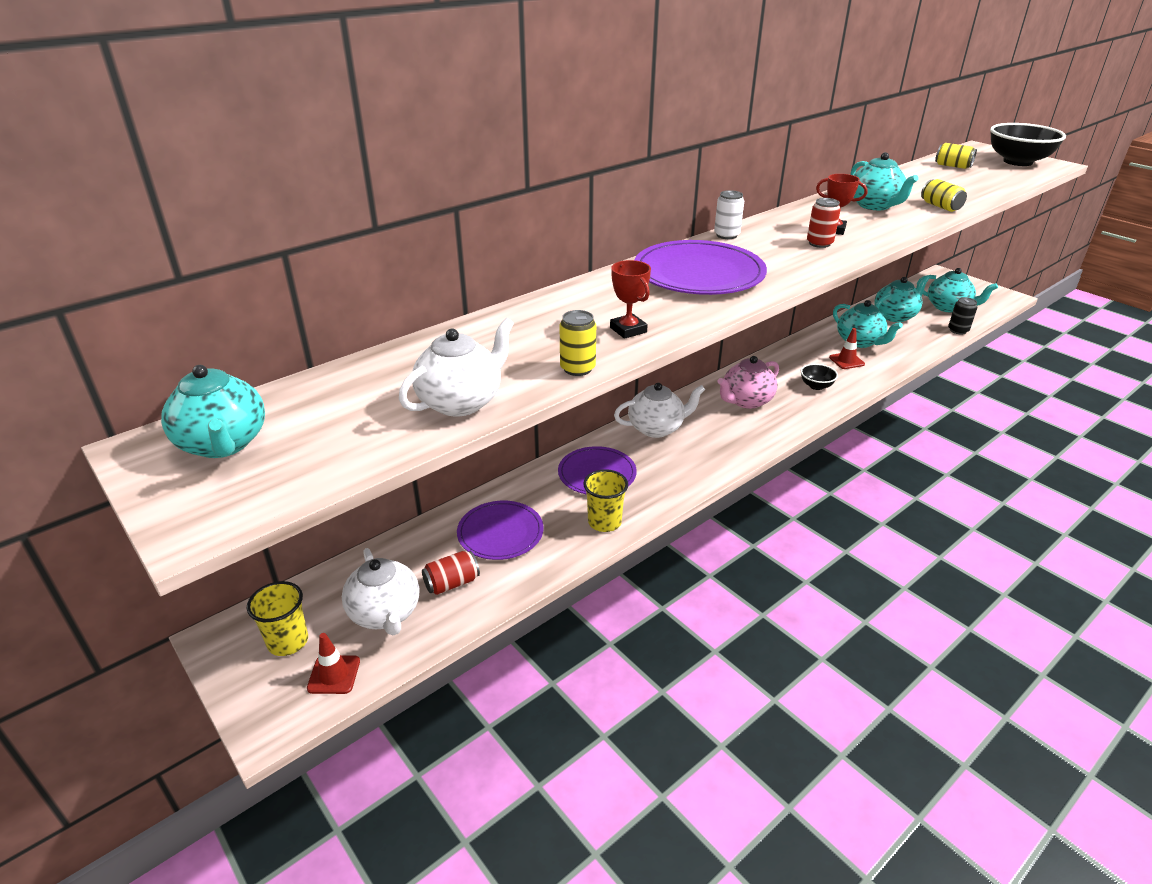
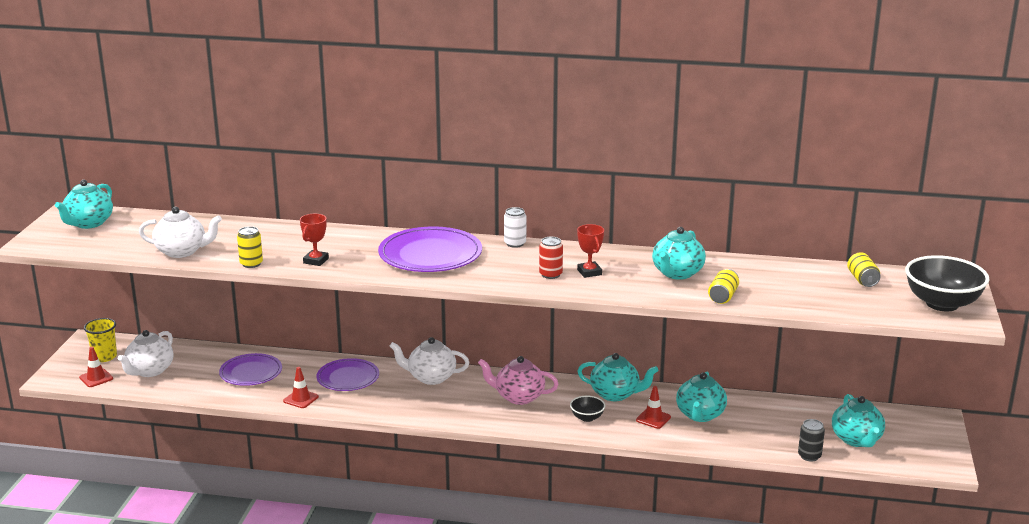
camera: 50 degrees right, 10 degrees down
(452, 583) = (192, 377): red can -> none
(604, 522) = (301, 399): yellow cup -> red traffic cone
(656, 428) = (431, 377): white teapot -> white teapot turned 150 degrees clockwise
(895, 316) = (785, 418): turquoise teapot -> turquoise teapot (615, 394)

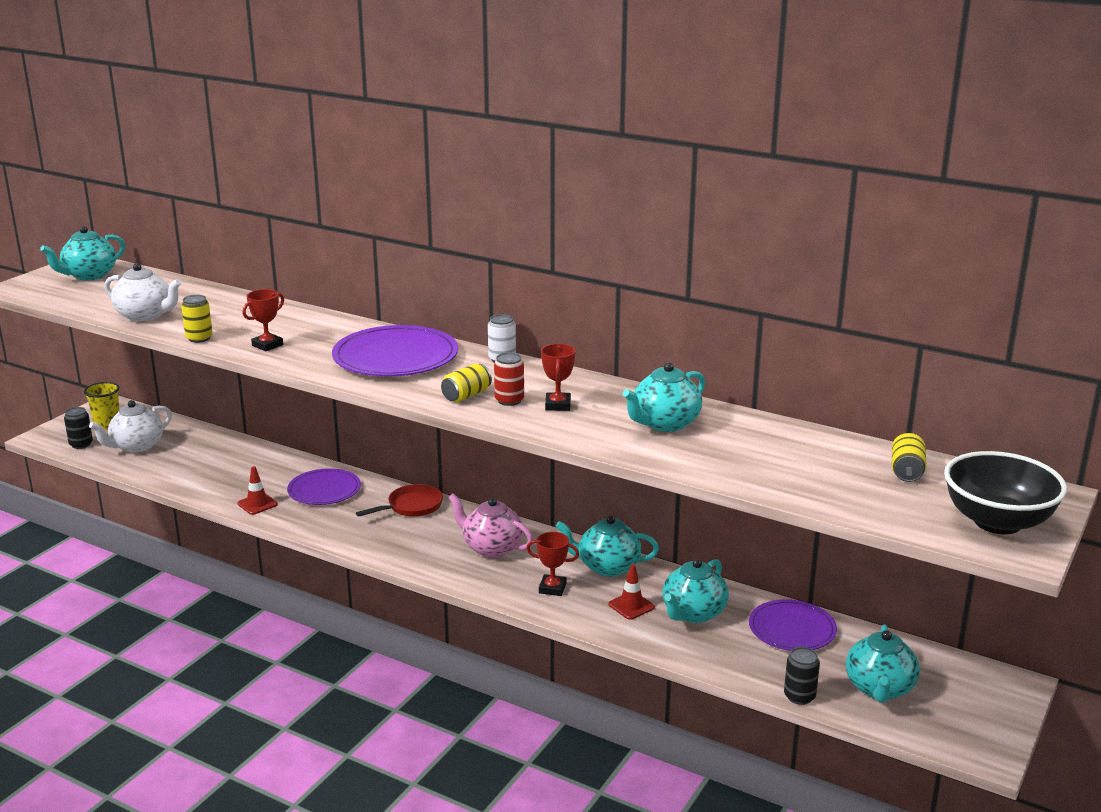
camera: 20 degrees right, 0 degrees up
(96, 378) = (81, 444): red traffic cone -> black can
(251, 372) = (231, 466): purple plate -> purple plate (792, 629)
(431, 377) = (411, 507): white teapot -> red pan
(587, 417) = (552, 588): black bowl -> red trophy
(615, 394) = (607, 567): turquoise teapot -> turquoise teapot turned 150 degrees clockwise
(723, 296) = (698, 461): yellow can -> yellow can (466, 395)

